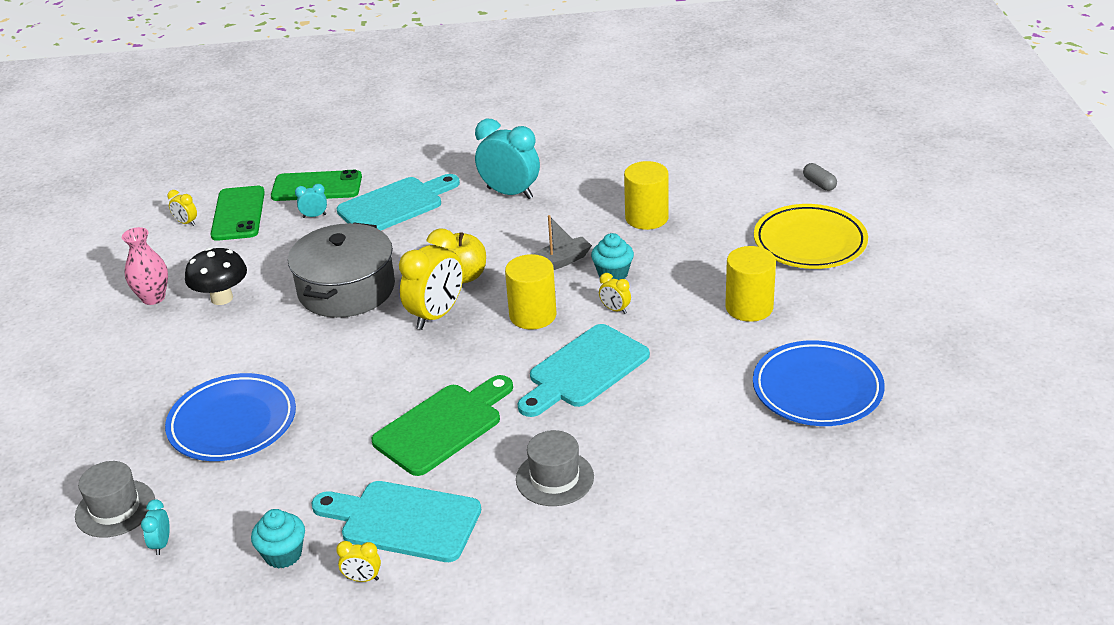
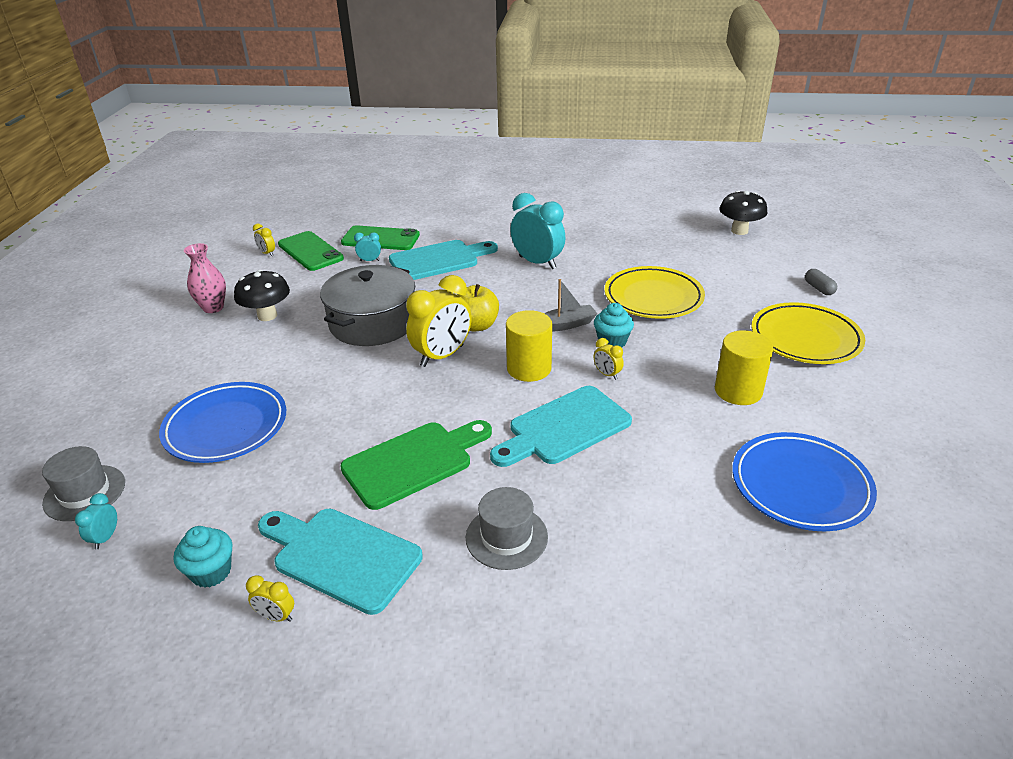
camera: 10 degrees right, 0 degrees up
(238, 214) = (310, 251): green phone -> green phone turned 45 degrees counterclockwise
(646, 218) = (653, 297): yellow cylinder -> yellow plate
(727, 124) = (739, 231): none -> black mushroom

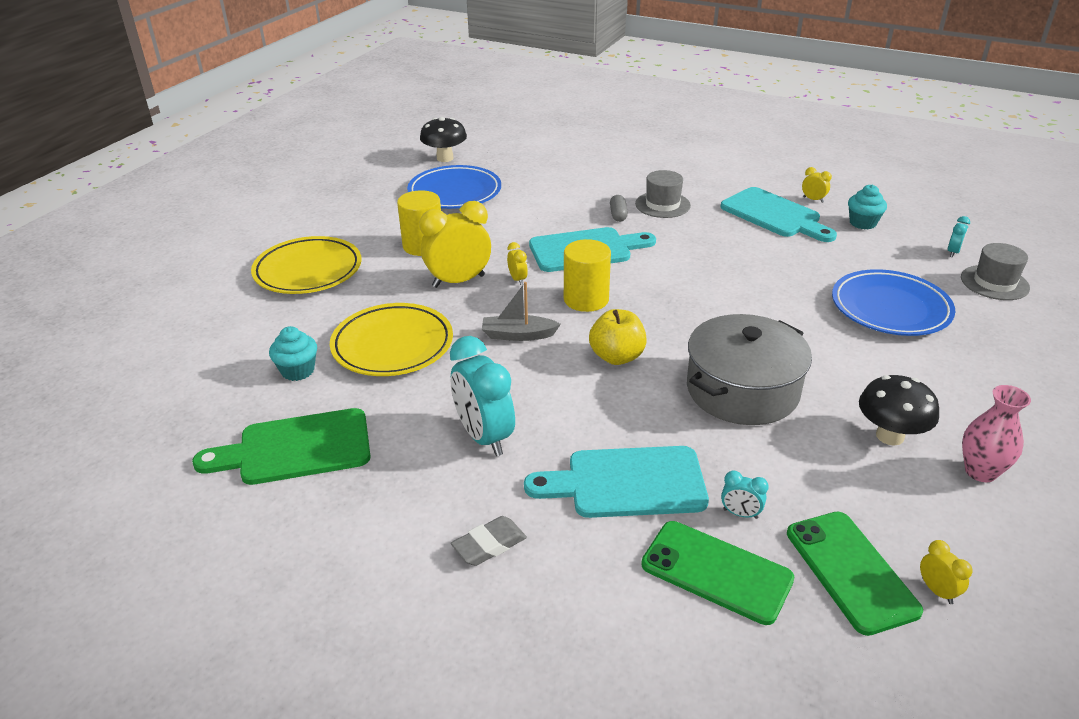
camera: 160 degrees left, 0 degrees up
(413, 462) = (717, 252): green cutting board -> green cutting board (296, 448)
(442, 356) = (668, 330): yellow clock -> yellow clock (458, 281)
(499, 226) = (489, 545): none -> grey eraser
(612, 341) = (486, 307): turquoise cupcake -> turquoise cupcake (298, 371)
(739, 231) = (154, 421): black mushroom -> black mushroom (445, 158)
(819, 288) = (211, 313): grey capsule -> grey capsule (618, 215)

